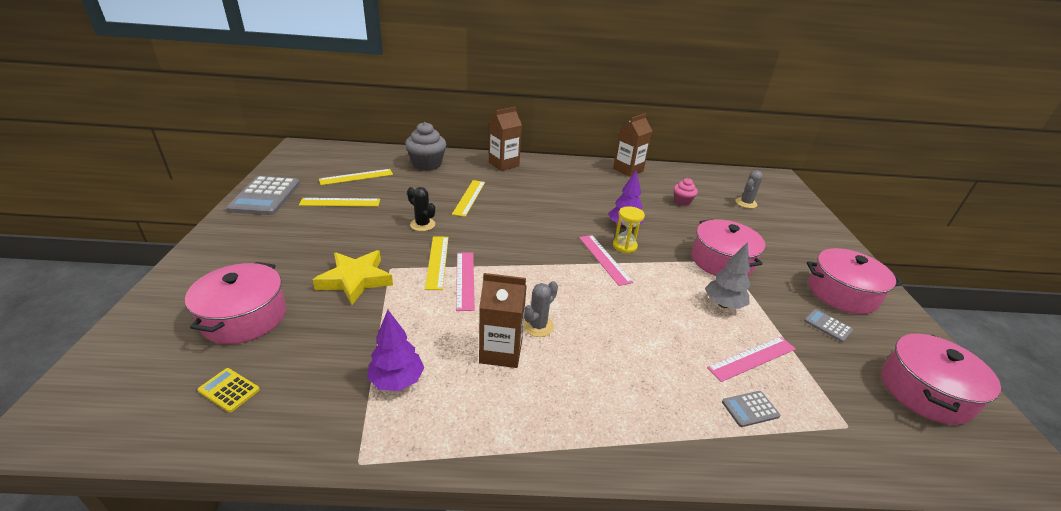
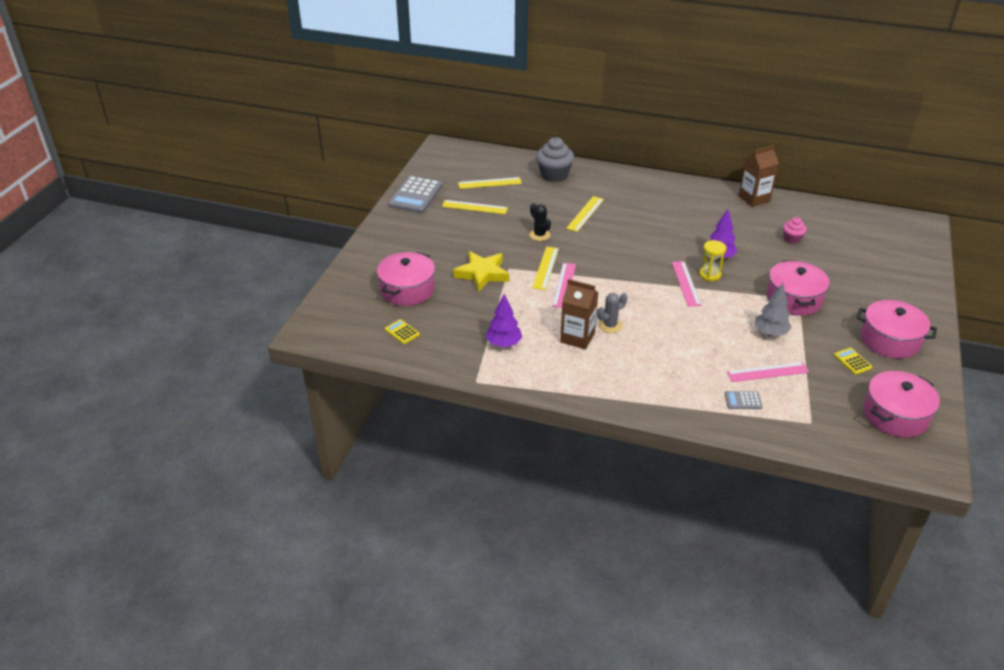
camera: 20 degrees right, 5 degrees up
(504, 164) = (628, 181): brown carton -> none
(746, 203) = (860, 248): grey cactus -> none
(827, 326) = (852, 361): grey calculator -> yellow calculator

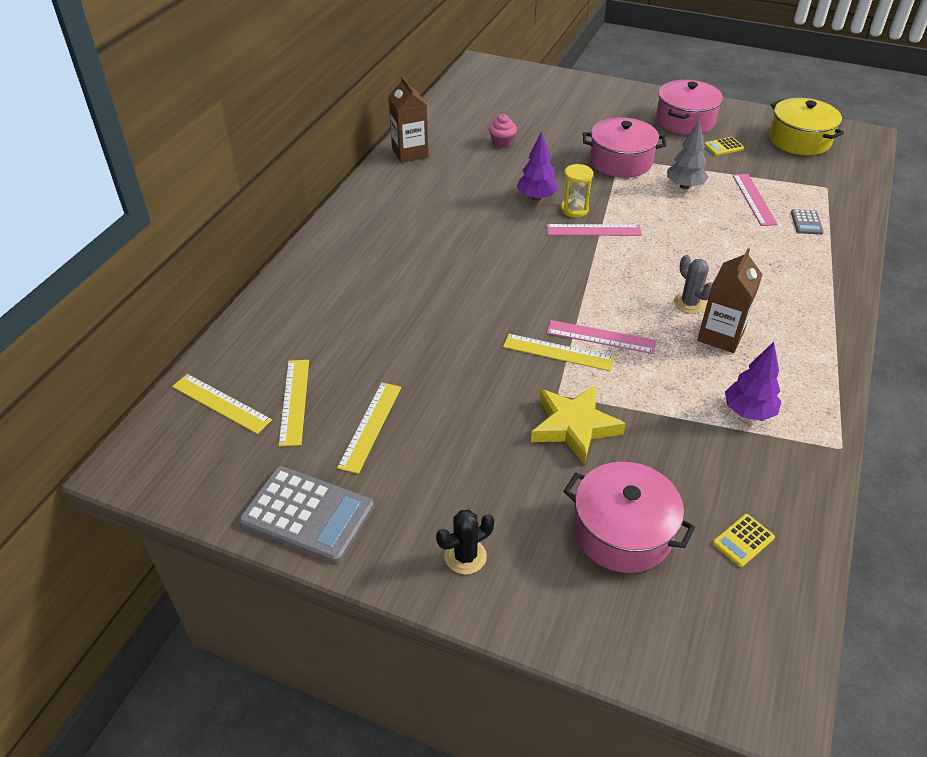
camera: 85 degrees left, 5 degrees up
(539, 235) = (469, 351): black cactus -> black cactus (465, 556)
(554, 175) = (293, 320): grey cupcake -> none
(585, 214) = (417, 298): yellow ruler -> yellow ruler (221, 403)
(895, 415) = (799, 140): pink pot -> yellow pot

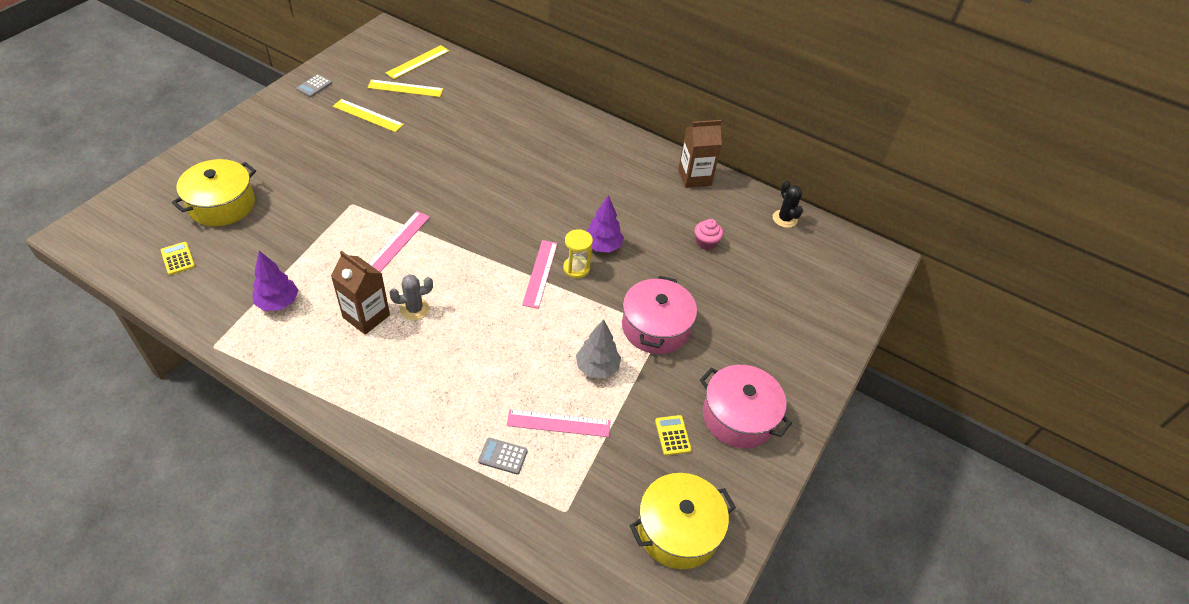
camera: 95 degrees right, 5 degrees up
(307, 514) = (314, 86): grey calculator -> grey calculator, size x0.47
(465, 556) = (248, 138): black cactus -> black cactus (784, 219)
(558, 352) = (393, 213): yellow ruler -> none
(574, 426) = (317, 204): yellow star -> none
(622, 531) = (222, 204): pink pot -> yellow pot

